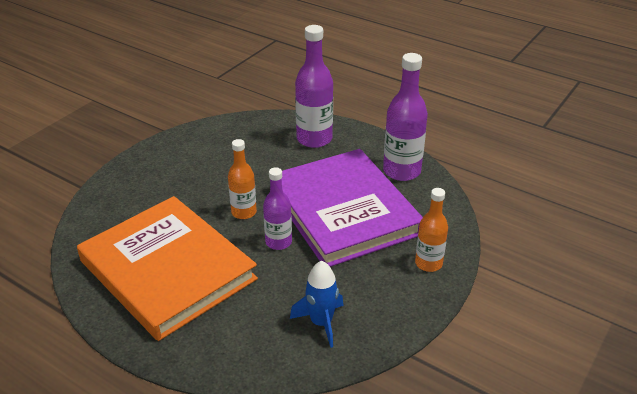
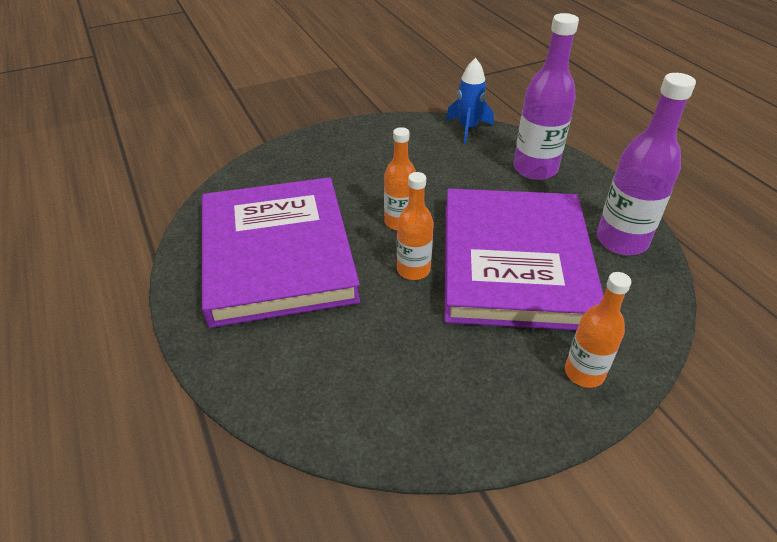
camera: 30 degrees right, 5 degrees up
(167, 270) = (277, 254): orange book -> purple book
(278, 242) = (413, 270): purple bottle -> orange bottle
(321, 322) = (394, 389): blue rocket -> blue rocket (468, 128)

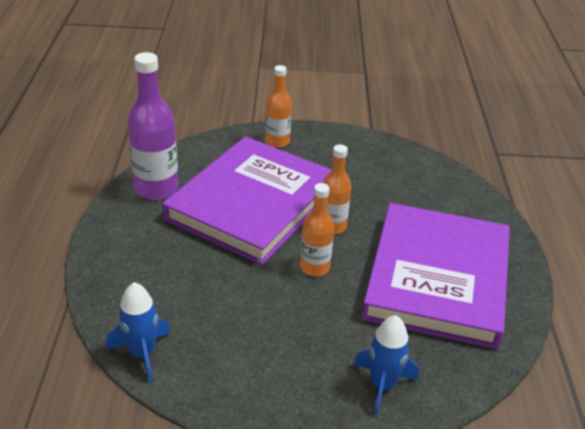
camera: 155 degrees left, 5 degrees down
(294, 162) = (382, 385): none -> blue rocket
(535, 169) = (138, 271): purple bottle -> none

